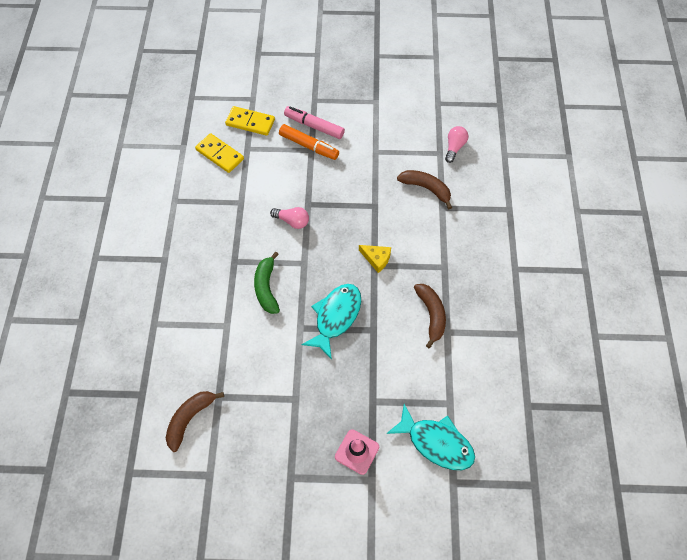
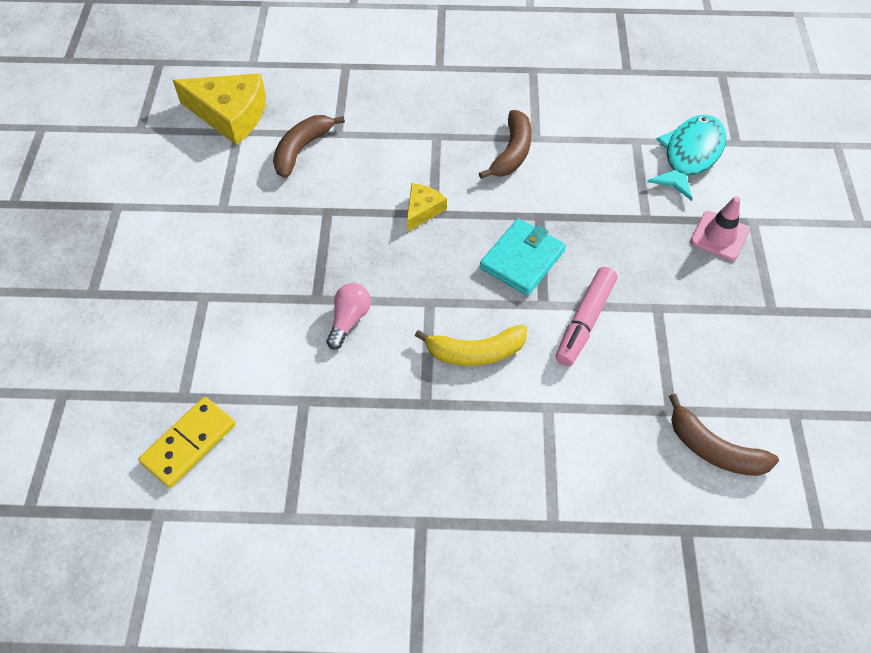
camera: 90 degrees left, 5 degrees down
(250, 122) = (121, 395): yellow domino -> none
(266, 288) = (475, 352): green banana -> yellow banana
(309, 146) = (194, 299): orange marker -> none
(314, 126) = (152, 292): pink marker -> pink marker (585, 321)
(336, 317) = (522, 259): turquoise fish -> turquoise wallet
(431, 315) = (512, 152): brown banana -> brown banana turned 120 degrees clockwise
(454, 147) = (230, 115): pink light bulb -> yellow cheese

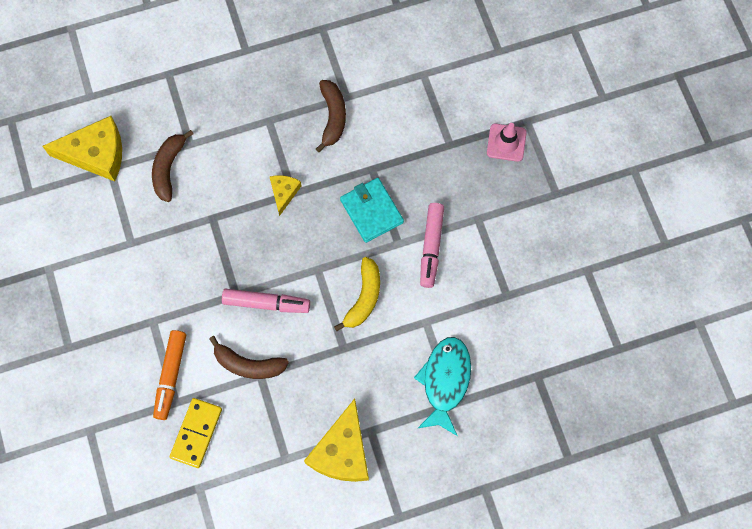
camera: 20 degrees left, 15 degrees up
(193, 364) = (171, 376): none -> orange marker
(349, 320) = (266, 303): pink light bulb -> pink marker
(370, 536) = (342, 451): none -> yellow cheese
(475, 352) = (364, 297): yellow banana -> yellow banana turned 45 degrees counterclockwise
(522, 259) = (371, 211): turquoise wallet -> turquoise wallet turned 45 degrees counterclockwise
(690, 155) = (467, 75): turquoise fish -> turquoise fish (445, 381)
(714, 449) = (541, 314): brown banana -> brown banana (248, 364)

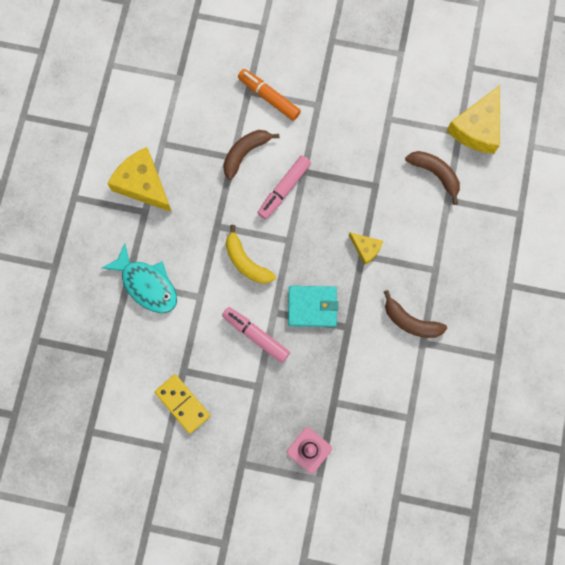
camera: 120 degrees right, 5 degrees up
(196, 433) = (217, 94): yellow domino -> yellow domino (182, 404)

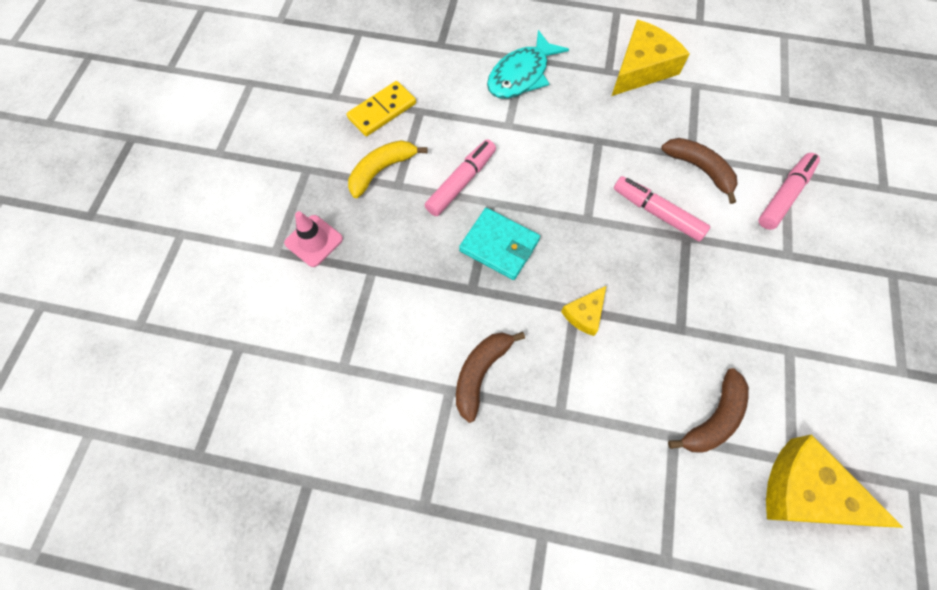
camera: 90 degrees right, 10 degrees down
(246, 262) = (555, 171): yellow banana -> yellow banana (382, 170)
(269, 97) = (784, 195): orange marker -> pink marker
(312, 307) = (499, 245): turquoise wallet -> turquoise wallet turned 60 degrees counterclockwise

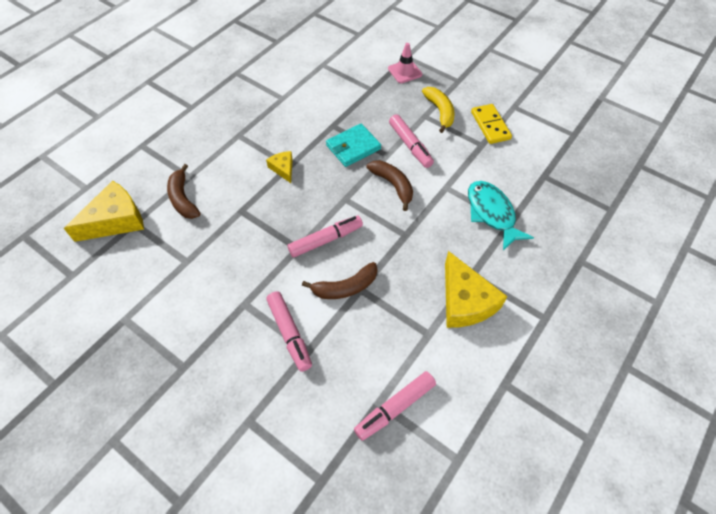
camera: 115 degrees right, 10 degrees down
(480, 373) = (282, 112): brown banana -> brown banana (393, 185)
(780, 86) = (395, 408): none -> pink marker

